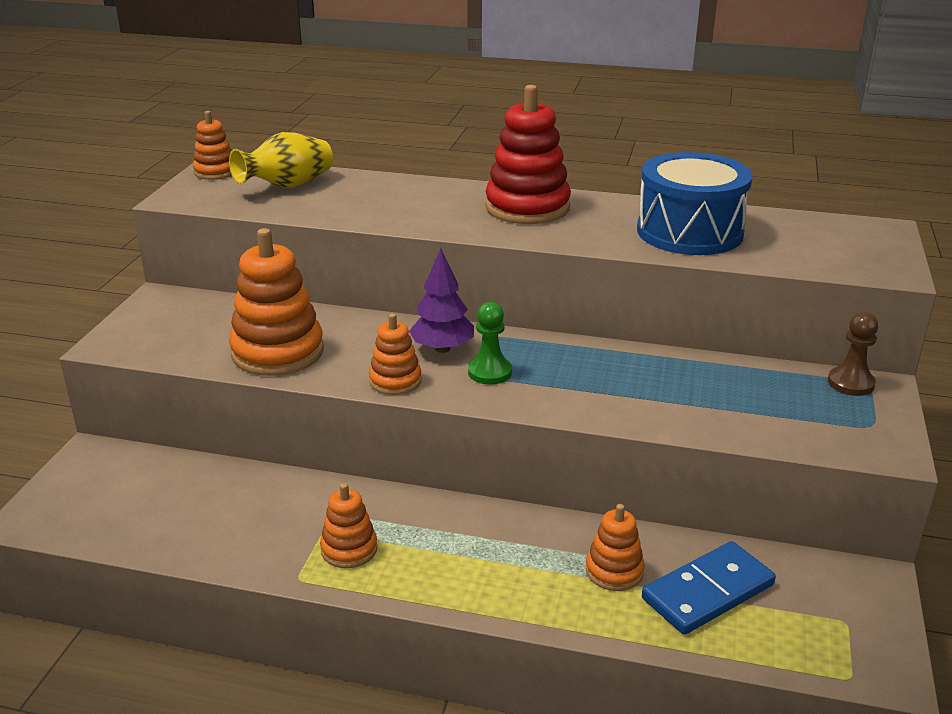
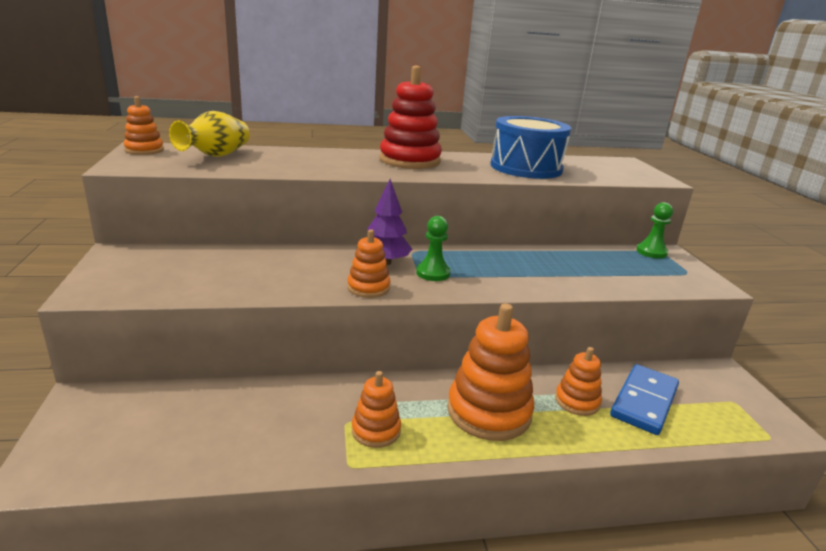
camera: 25 degrees left, 5 degrees down
(278, 352) = (255, 280): orange stacking toy -> orange stacking toy (489, 412)
(850, 383) = (651, 252): brown pawn -> green pawn

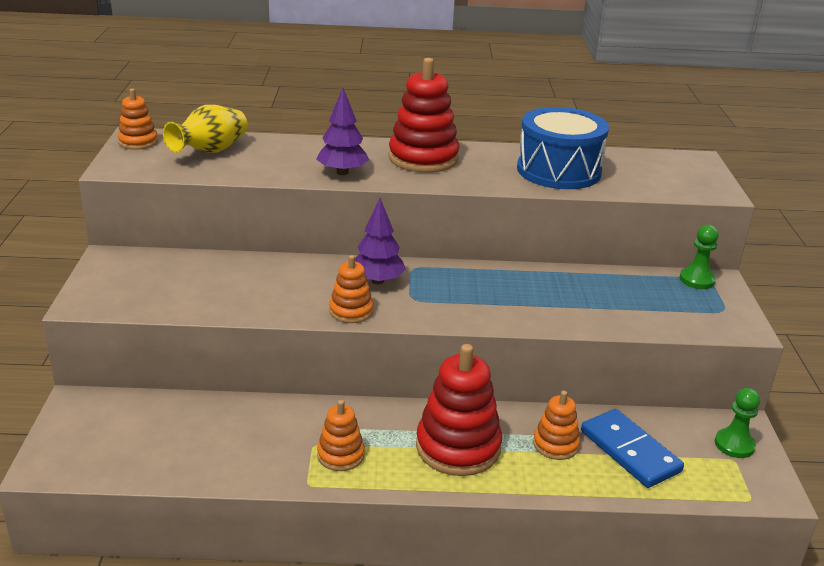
camera: 10 degrees right, 5 degrees up
(343, 169) = (342, 172): none -> purple tree
(433, 273) = (424, 297): green pawn -> green pawn (734, 445)
(489, 412) = (458, 447): orange stacking toy -> red stacking toy
(644, 402) = (630, 451): blue domino -> blue domino turned 75 degrees counterclockwise

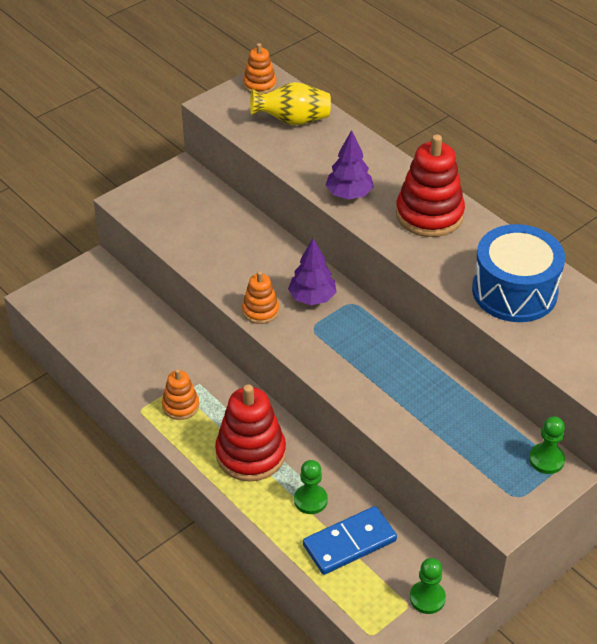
camera: 50 degrees right, 15 degrees up
(555, 444) = (310, 500): orange stacking toy -> green pawn
(630, 451) = (349, 543): blue domino -> blue domino turned 45 degrees clockwise

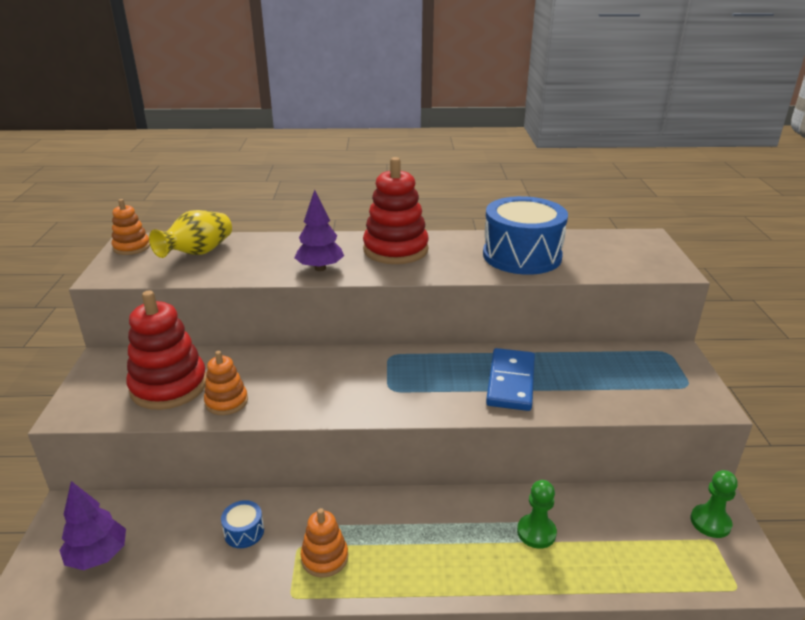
camera: 50 degrees left, 15 degrees down
(160, 355) = (244, 532): none -> blue drum
(250, 454) = (440, 541): red stacking toy -> red stacking toy (169, 386)
(260, 311) = (331, 407): orange stacking toy -> orange stacking toy (226, 402)
(312, 298) = (357, 371): purple tree -> purple tree (98, 556)
(349, 543) = (610, 536): blue domino -> blue domino (511, 382)
(546, 459) = (657, 353): green pawn -> none

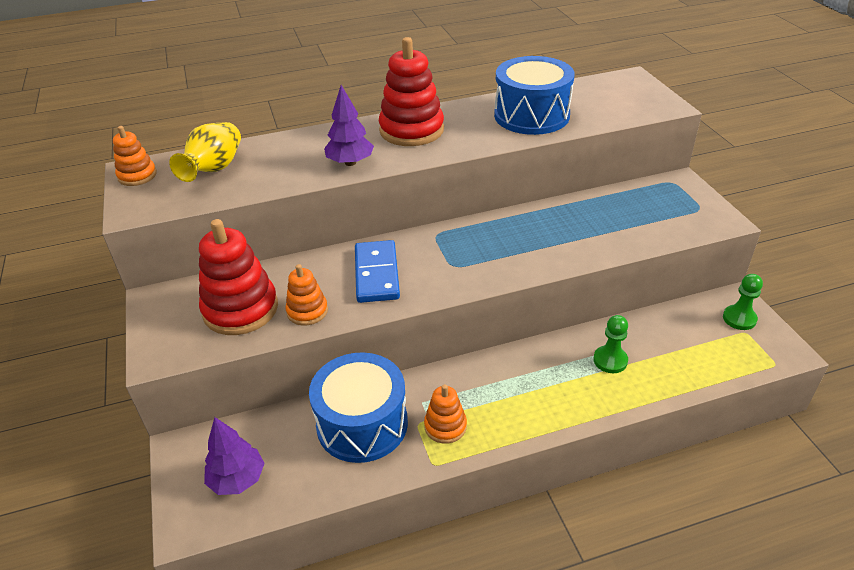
camera: 15 degrees left, 10 degrees up
(244, 532) = (362, 424): blue drum -> blue drum, size x2.49
(511, 382) = (555, 237): blue domino -> blue domino (377, 274)

